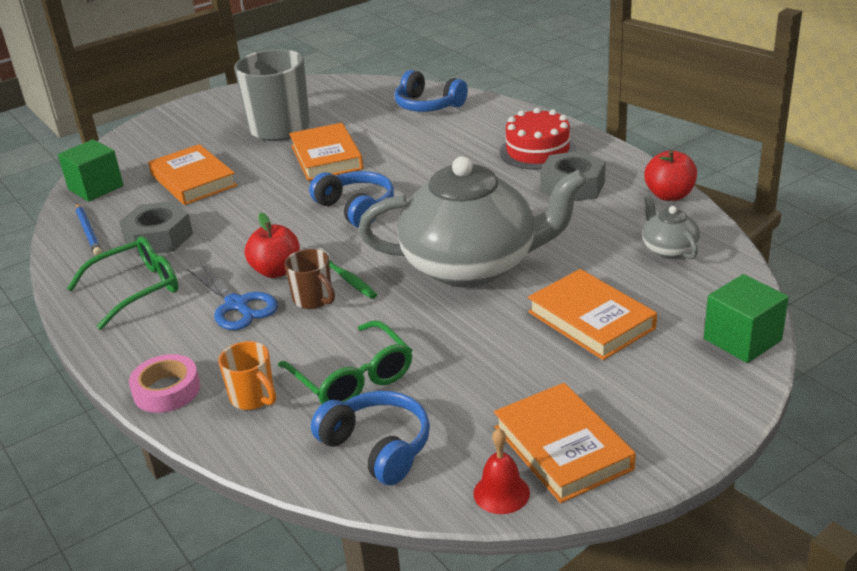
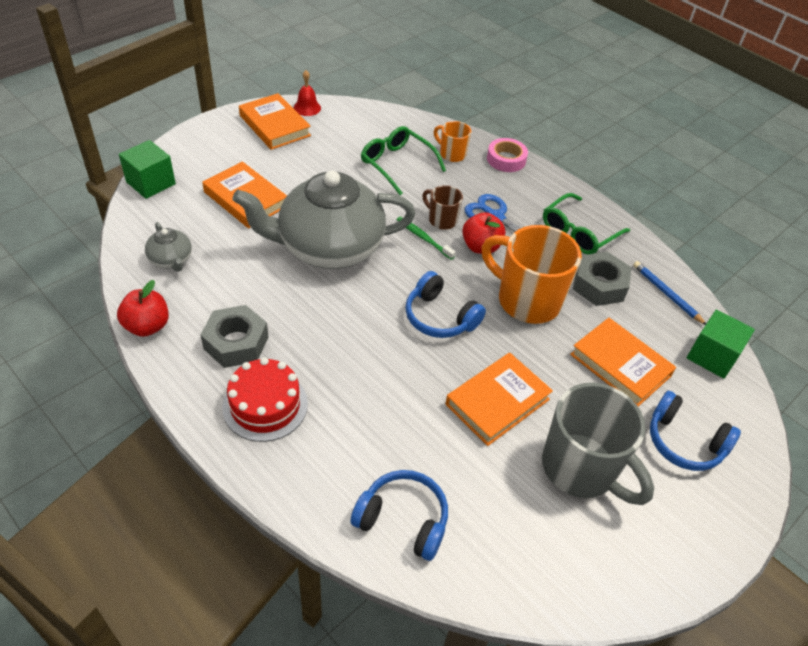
camera: 165 degrees right, 15 degrees up
(253, 223) = (526, 300): none -> orange mug
(326, 157) = (497, 402): orange book -> orange book turned 75 degrees clockwise
(377, 447) = (372, 128): blue headphones -> blue headphones (684, 442)

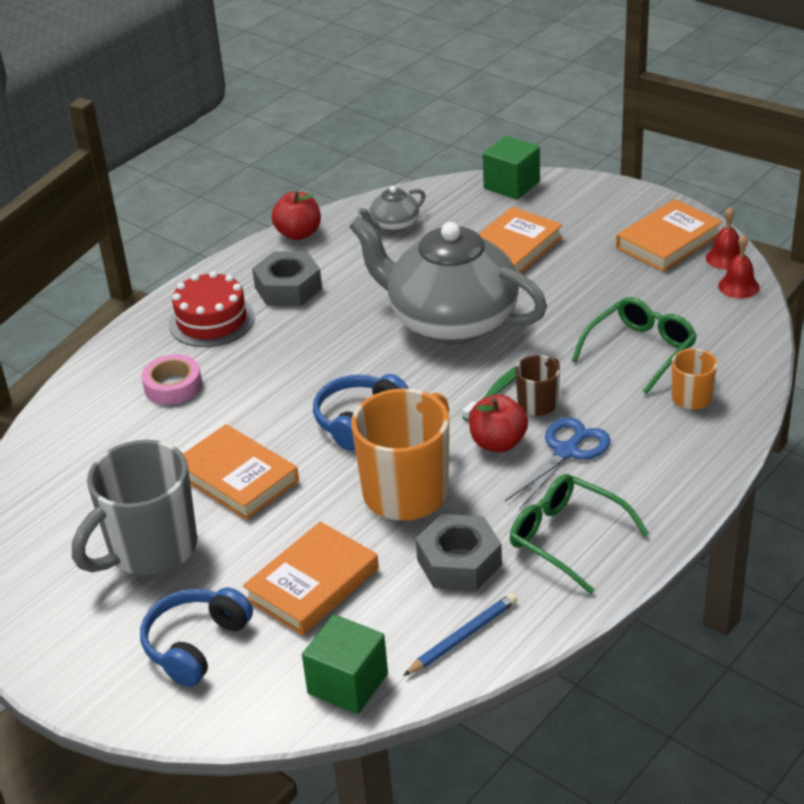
camera: 90 degrees right, 10 degrees down
(329, 247) = (451, 321): grey teapot -> grey teapot turned 45 degrees counterclockwise
(341, 110) = (738, 286): none -> red bell
(403, 520) = (85, 425): blue headphones -> none
(506, 159) = (710, 452): pink tape -> pink tape (173, 386)

